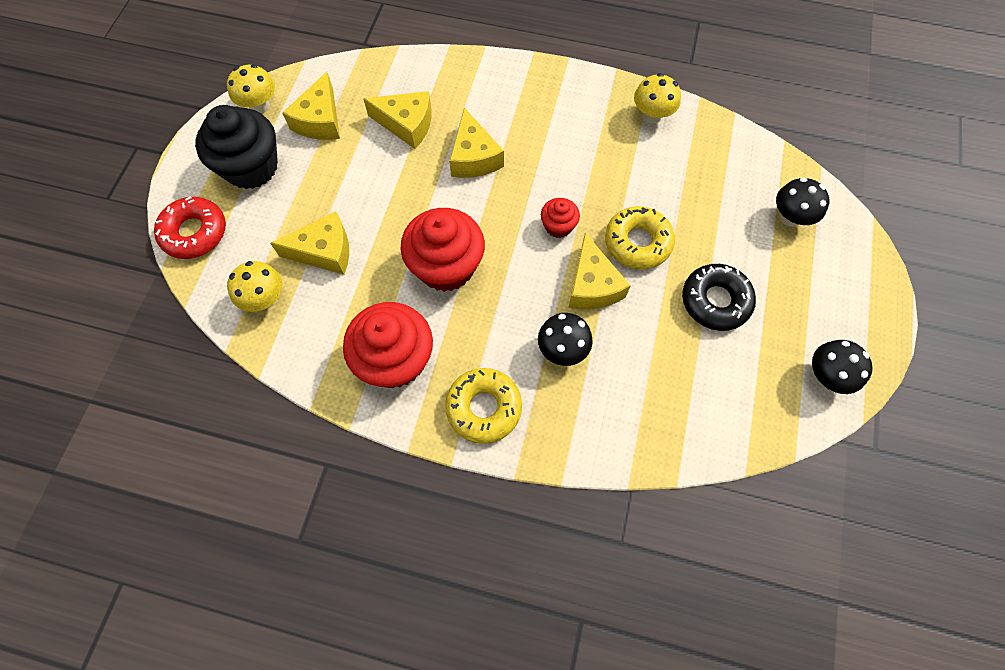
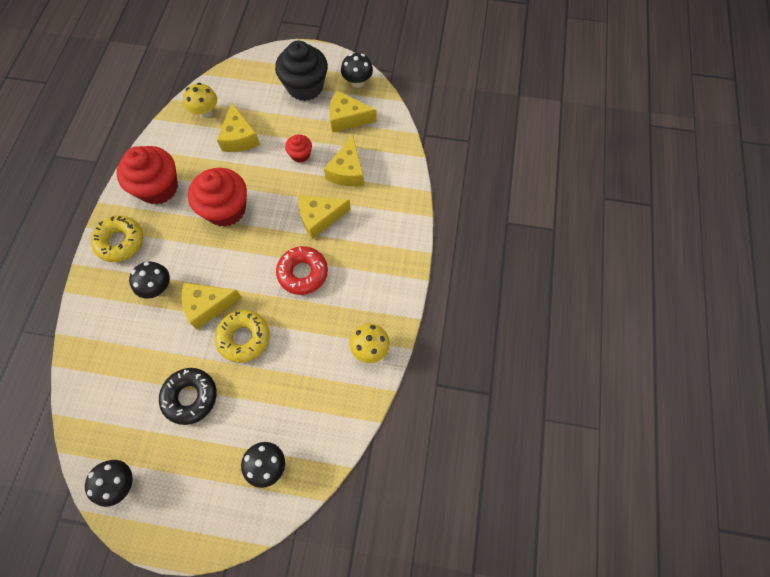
camera: 85 degrees right, 0 degrees up
(194, 233) = (254, 68): red donut -> red donut (303, 273)
(260, 105) = (357, 82): yellow mushroom -> black mushroom
(558, 226) = (259, 280): red cupcake -> red cupcake (300, 155)

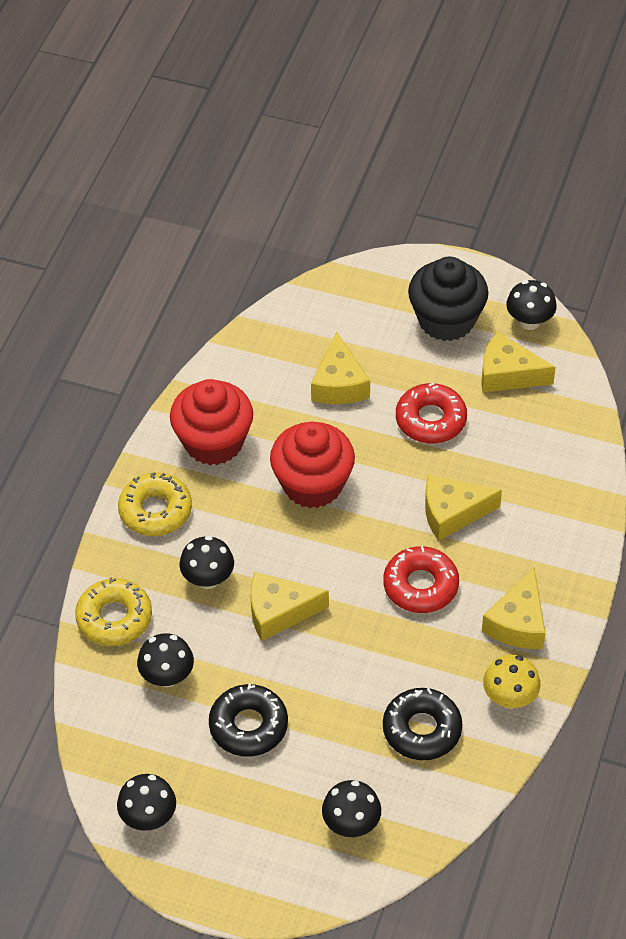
camera: 10 degrees right, 15 degrees down
(131, 366) = (167, 676): none -> black mushroom
(206, 112) = (289, 340): yellow mushroom -> none
(244, 338) = (328, 660): yellow donut -> yellow donut (114, 618)
(300, 155) = (430, 420): red cupcake -> red donut
(312, 382) = (422, 729): none -> black donut
(347, 171) = (500, 452): yellow cheese -> yellow cheese (518, 623)

